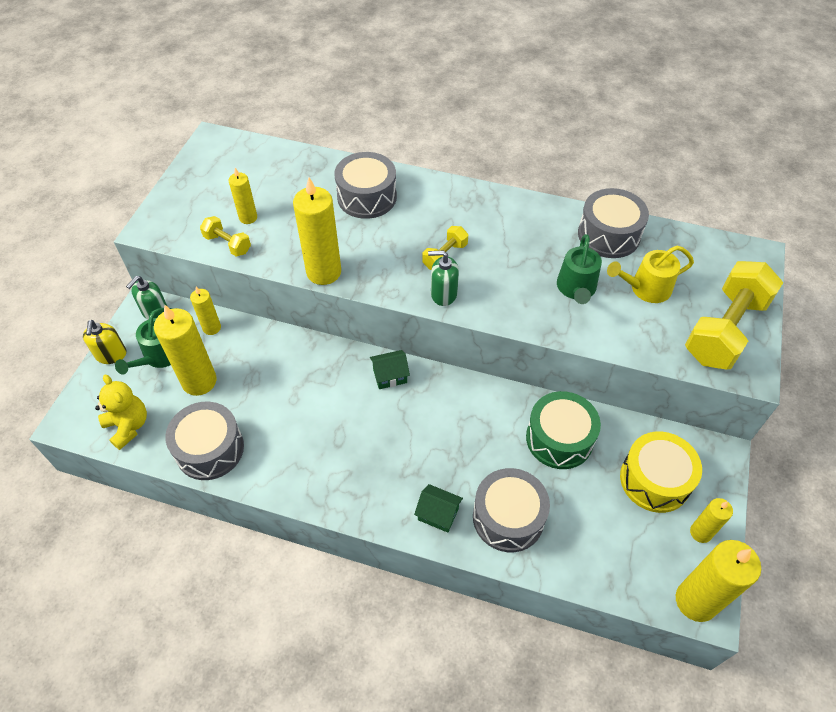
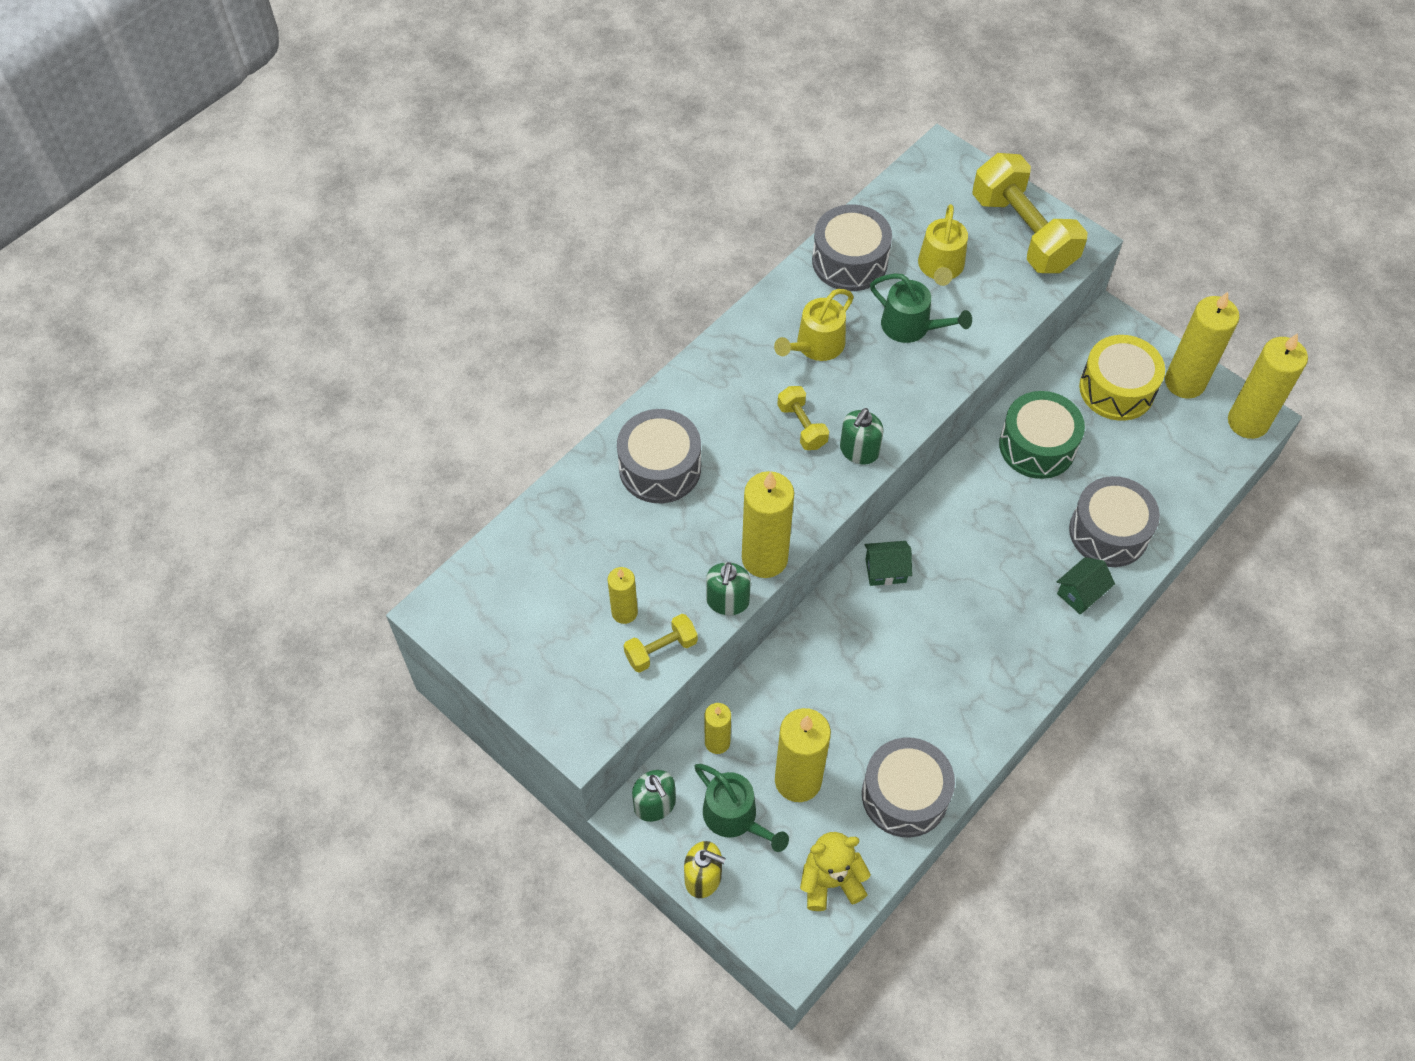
camera: 65 degrees left, 5 degrees up
(280, 264) = (727, 601): none -> green soap dispenser
(390, 376) = (885, 570): green house -> green house turned 75 degrees clockwise
(519, 241) = (816, 345): none -> yellow watering can
(700, 532) = (1184, 382): yellow candle -> yellow candle, size x1.81

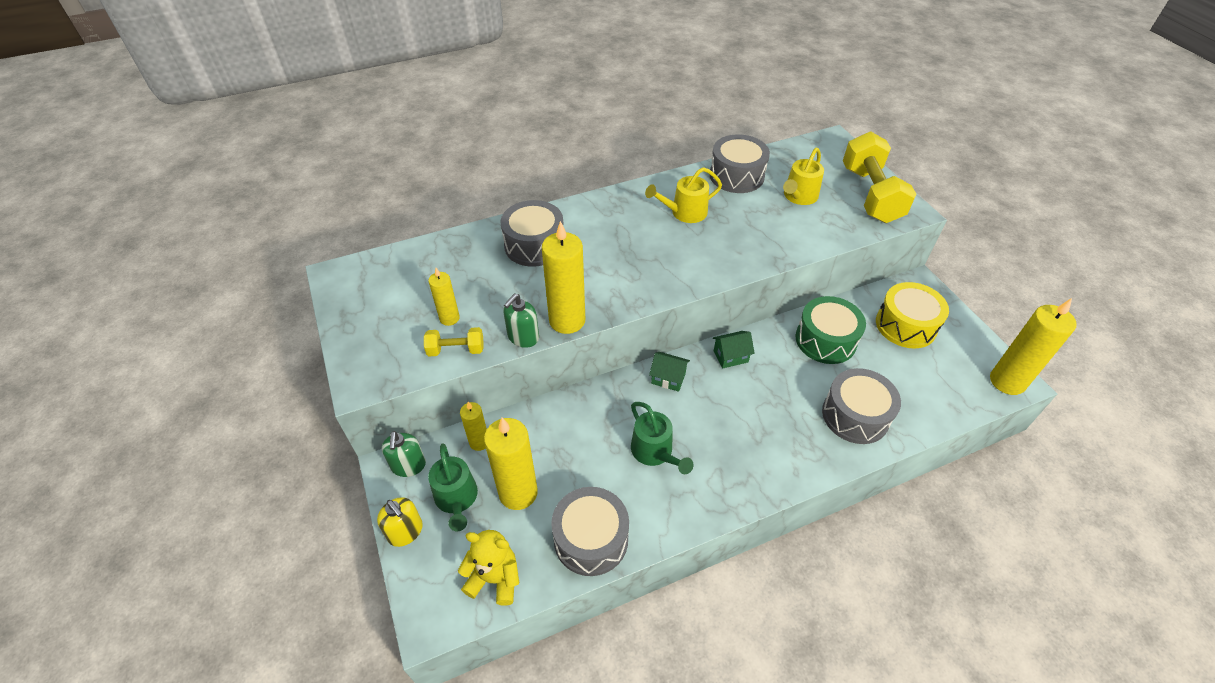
camera: 25 degrees right, 10 degrees down
(802, 426) = (646, 253): yellow dumbbell -> none
(859, 451) = (676, 280): green soap dispenser -> none
(911, 327) = (758, 222): green watering can -> green watering can (655, 452)
(1080, 593) = (811, 449): green house -> green house (730, 356)
(1184, 382) = (963, 338): yellow candle -> none

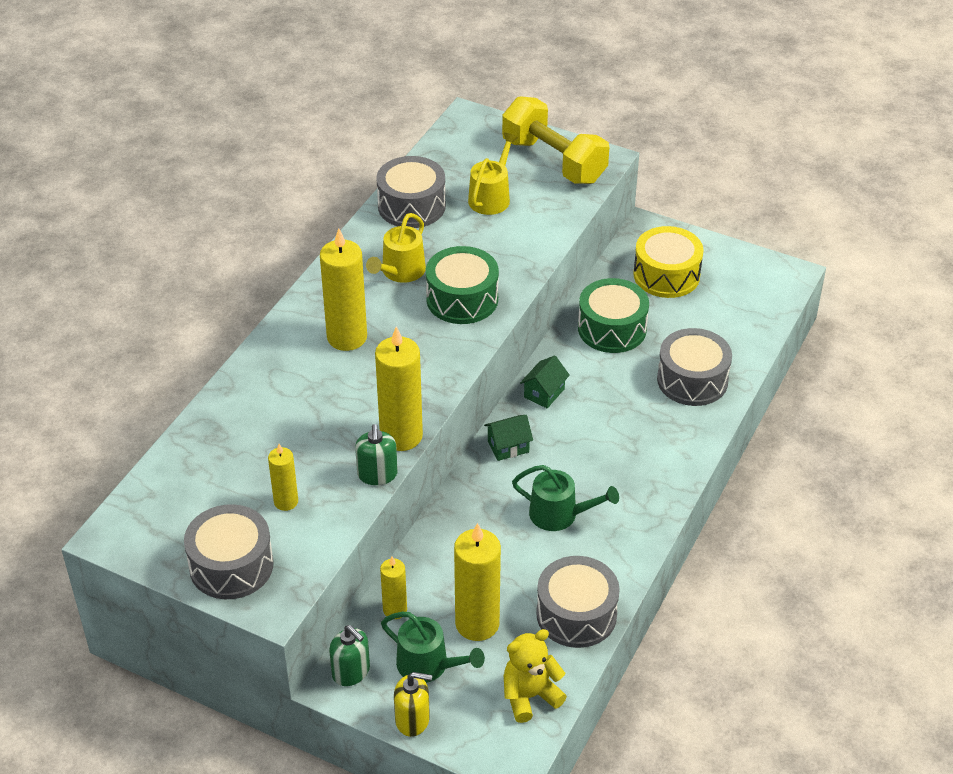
camera: 40 degrees left, 5 degrees down
(456, 350) = (327, 523): yellow dumbbell -> none
(534, 245) = (287, 387): grey drum -> grey drum (231, 565)
(707, 252) = (462, 299): none -> green drum
(798, 196) = (491, 197): yellow watering can -> yellow watering can turned 150 degrees counterclockwise
(1007, 381) = (783, 278): yellow candle -> yellow candle (347, 337)

